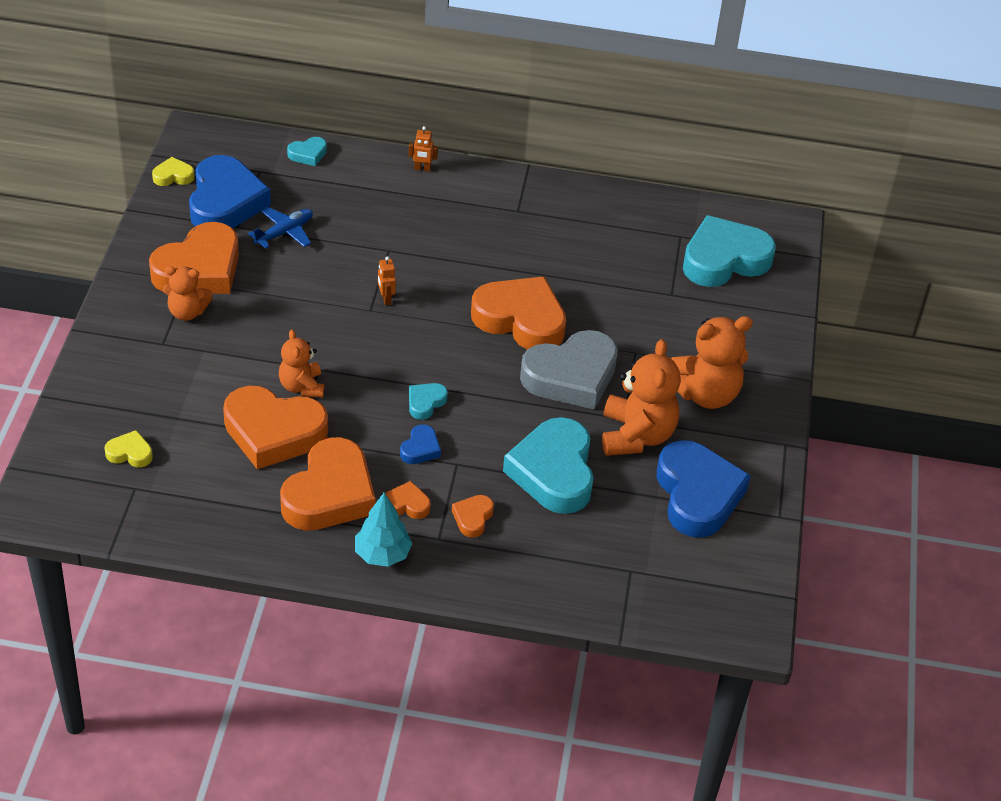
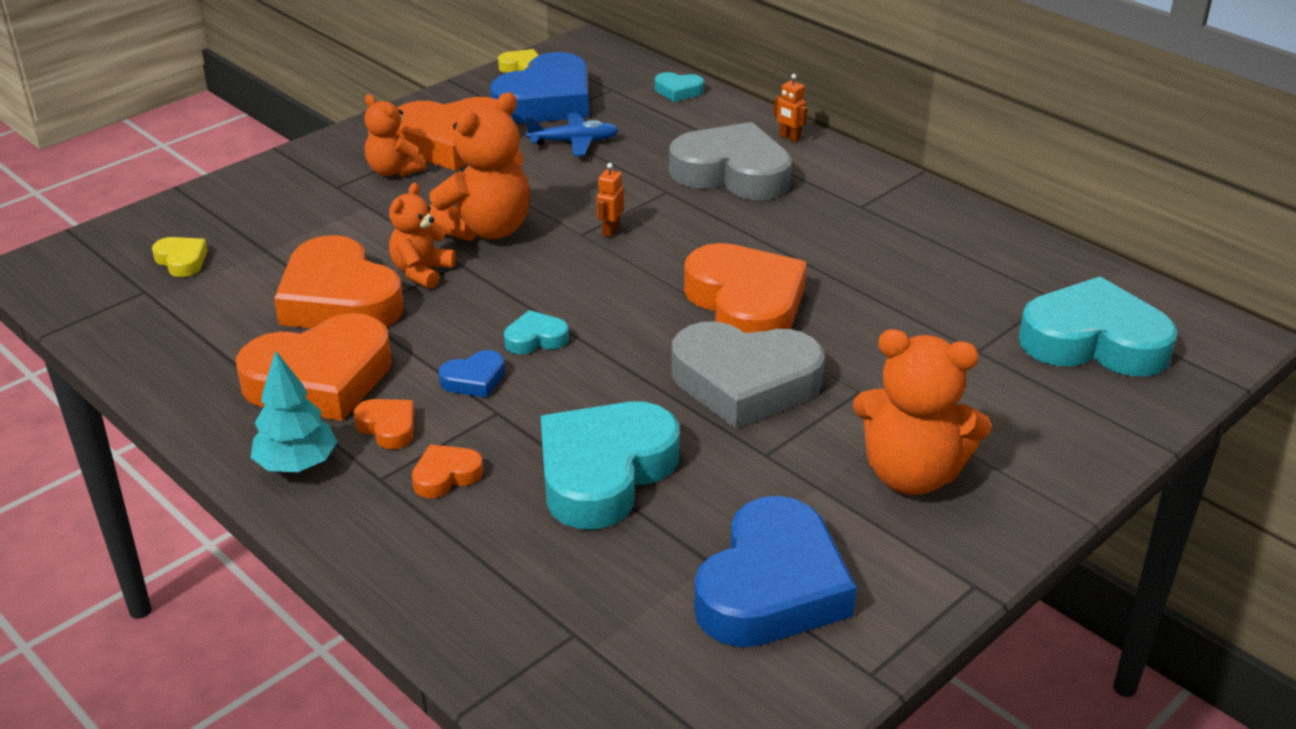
camera: 40 degrees right, 10 degrees down
(415, 216) = (732, 173): none -> grey heart
(636, 436) = (760, 480): orange teddy bear -> orange teddy bear (486, 230)

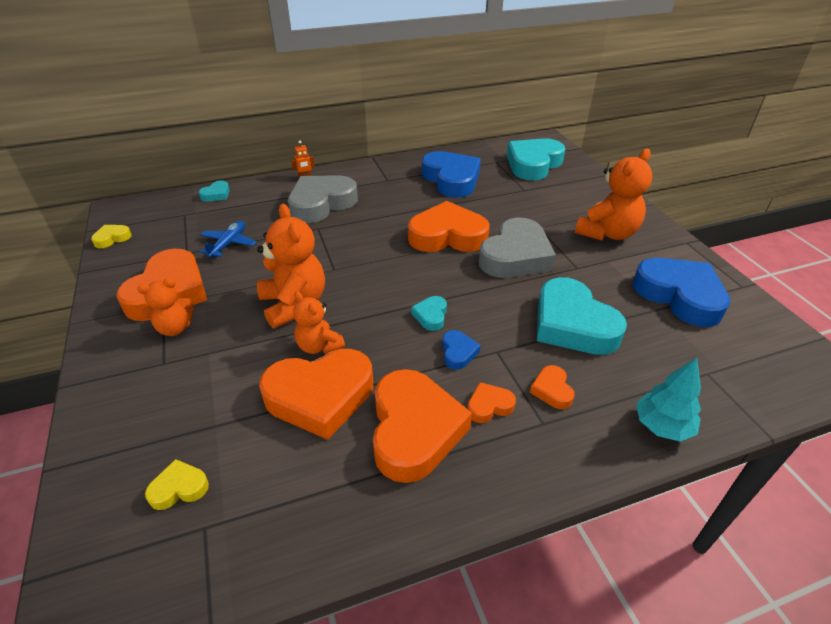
camera: 65 degrees left, 5 degrees up
(297, 464) = (510, 466): turquoise tree -> turquoise tree (662, 426)
(546, 101) = (167, 241): blue heart -> blue heart (451, 179)
(610, 230) = (340, 258): orange robot -> none

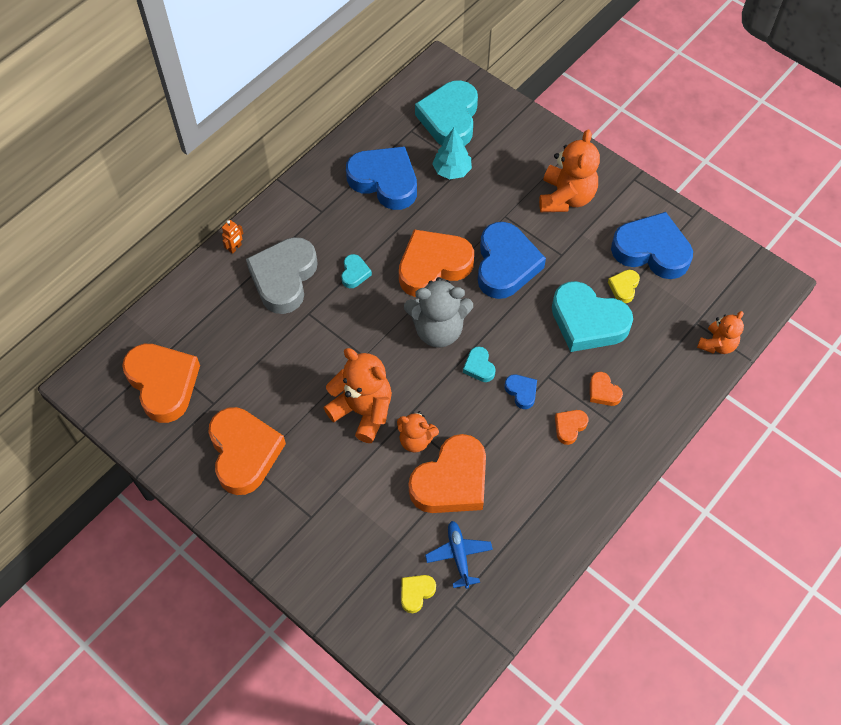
camera: 30 degrees left, 20 degrees up
(112, 238) = (121, 423): yellow heart -> yellow heart (624, 287)
(175, 328) = (287, 483): orange teddy bear -> orange teddy bear (717, 344)
(216, 194) = (164, 315): turquoise heart -> turquoise heart (354, 273)
(229, 244) = (243, 374): blue plane -> blue plane (459, 555)
(414, 430) = (533, 472): orange heart -> orange heart (163, 384)
(415, 276) = (438, 330): none -> grey teddy bear
(515, 256) = (505, 265): grey heart -> blue heart
(662, 426) = (684, 385): turquoise tree -> turquoise tree (452, 171)

